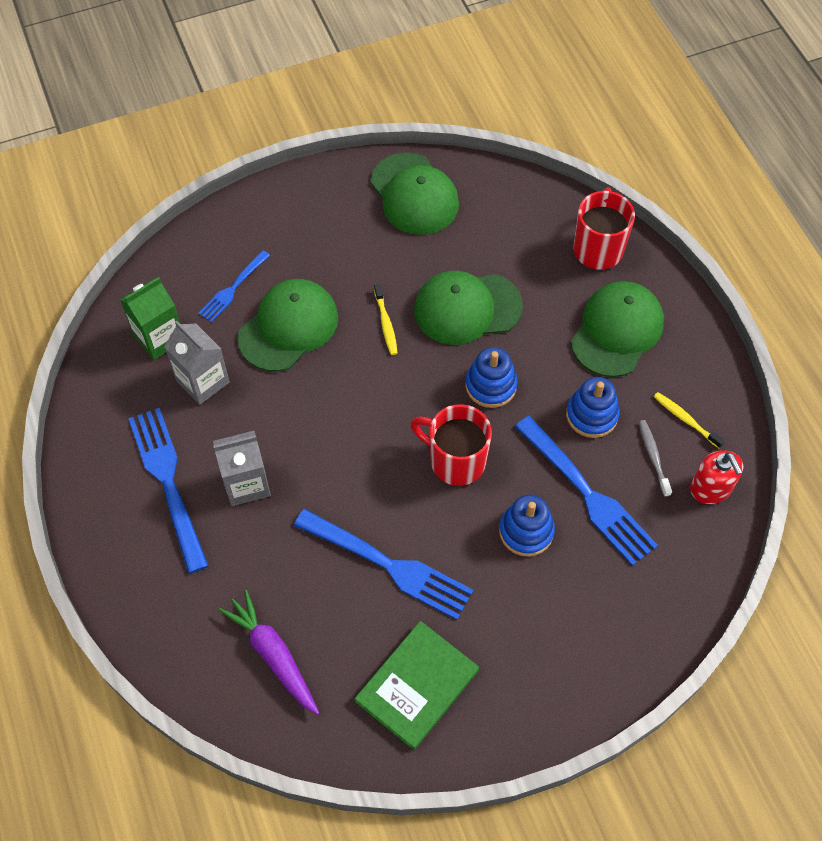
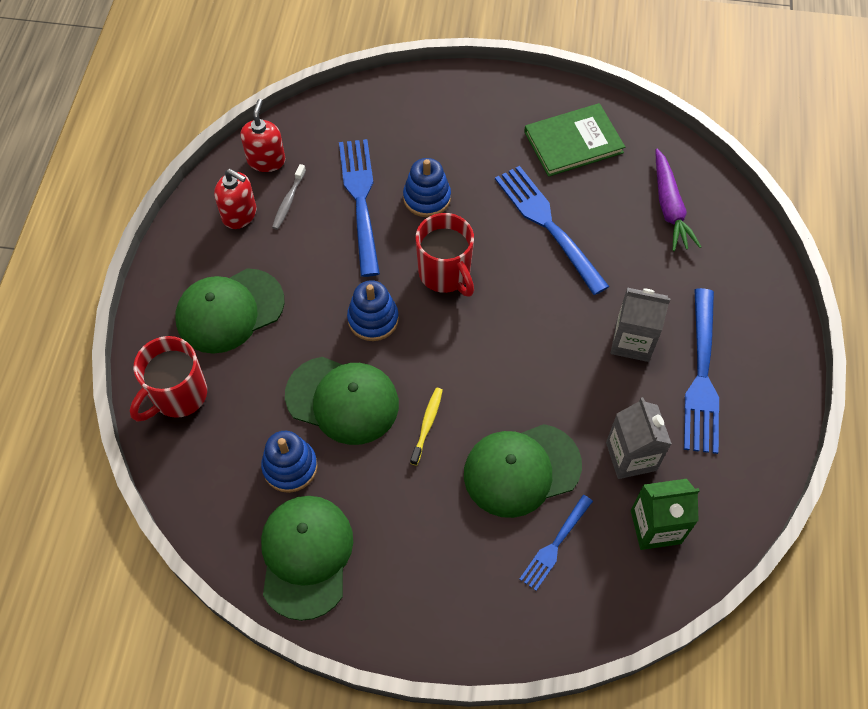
camera: 150 degrees left, 0 degrees up
(233, 288) = (555, 544): blue fork -> blue fork turned 150 degrees clockwise
(591, 415) = (309, 254): blue stacking toy -> blue stacking toy (290, 467)
(685, 419) = (239, 214): yellow toothbrush -> red soap dispenser

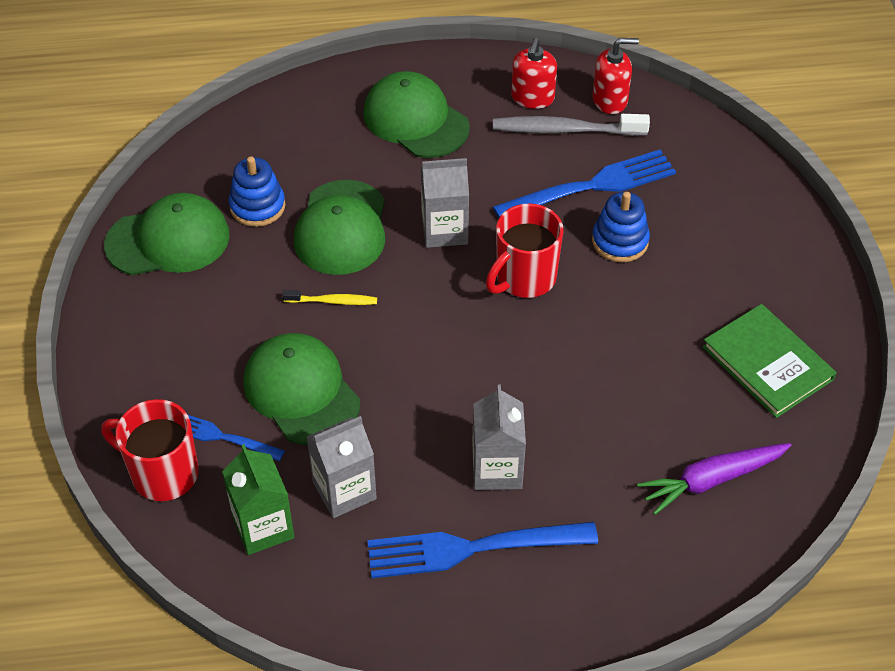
camera: 75 degrees right, 10 degrees down
(178, 395) = (311, 109): red mug -> red mug (162, 473)
(288, 201) = (565, 130): grey toothbrush -> grey toothbrush, size x1.82
(373, 319) = (444, 230): blue stacking toy -> grey carton
(549, 226) = (629, 360): blue fork -> none

